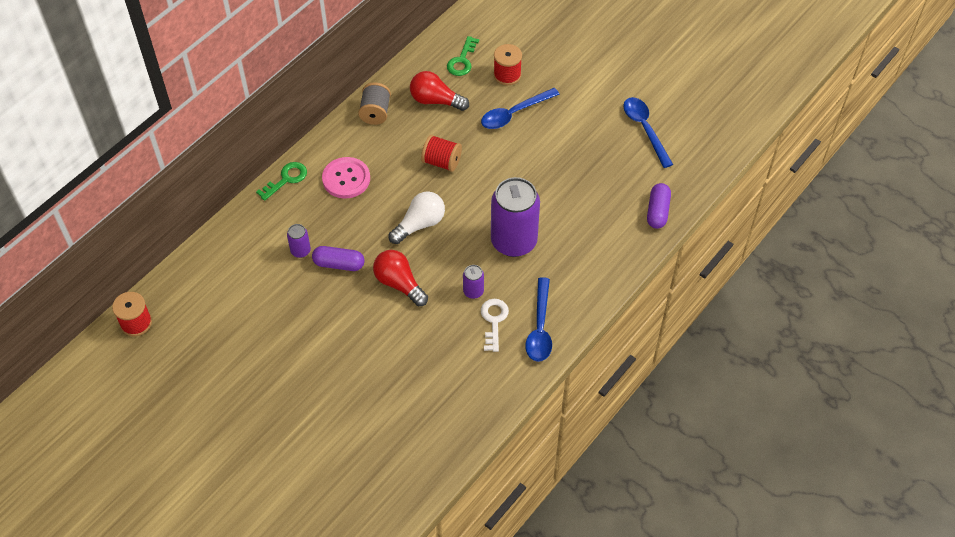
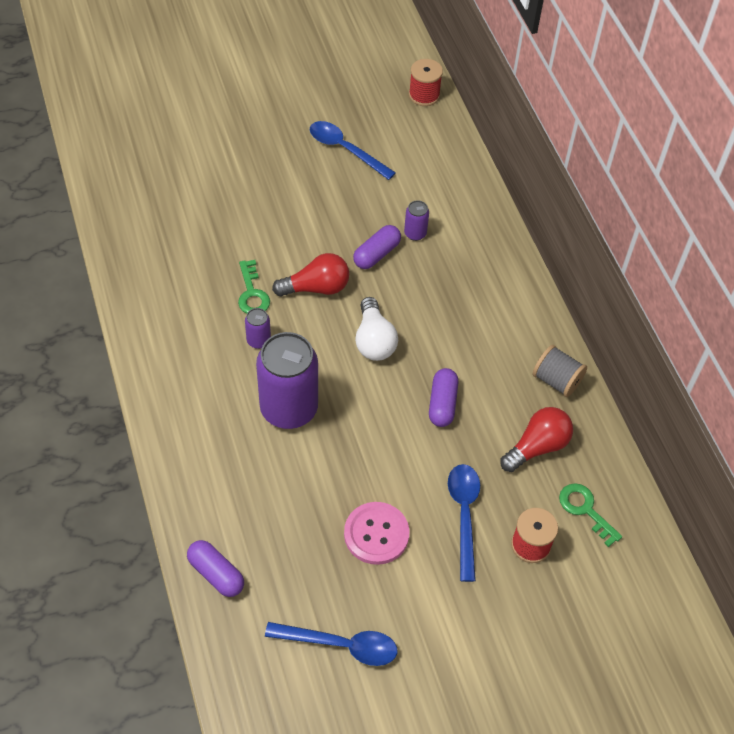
camera: 120 degrees right, 0 degrees up
(286, 179) = (514, 262): green key -> green key (252, 293)
(346, 179) = (479, 310): pink button -> pink button (376, 534)
(442, 162) = (442, 404): red spool -> purple capsule
(494, 321) = (212, 338): white key -> none
(540, 328) = (172, 370): blue spoon -> blue spoon (345, 150)

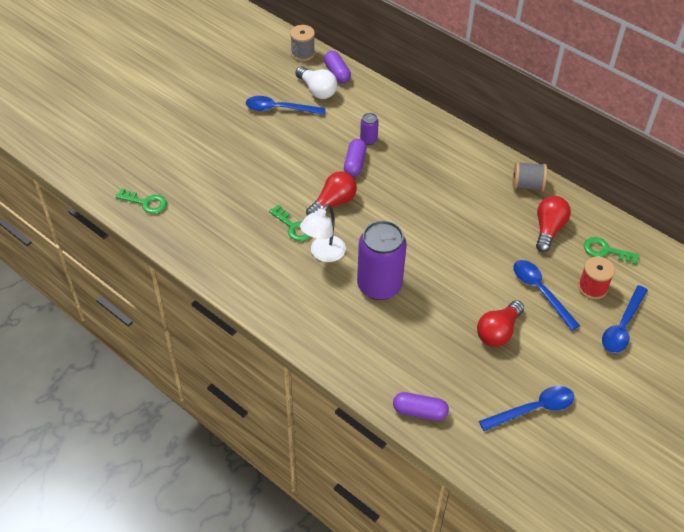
camera: 30 degrees left, 5 degrees down
(124, 189) = (146, 203): none -> green key
(258, 340) = (323, 254): purple can -> white lamp
(374, 340) = (398, 217): white light bulb -> white light bulb (317, 90)
(376, 534) = (498, 331): pink button -> red light bulb
(424, 95) = (302, 53): red spool -> grey spool
(442, 404) = (472, 233): purple capsule -> purple capsule (337, 73)
(527, 611) = (622, 326): none -> blue spoon

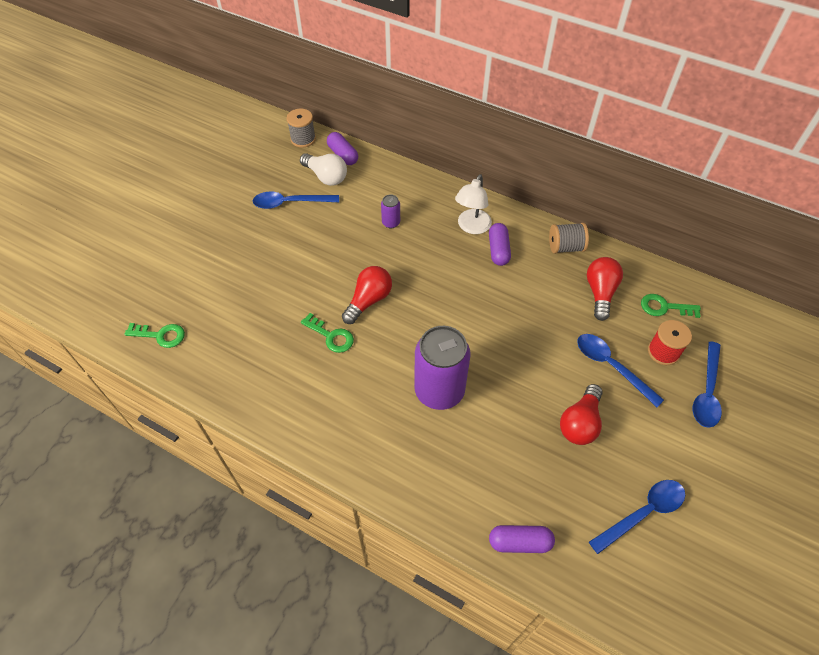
camera: 10 degrees left, 5 degrees up
(323, 254) = (370, 363): white lamp -> white lamp (471, 227)
(354, 164) = (382, 252): purple capsule -> purple capsule (498, 250)

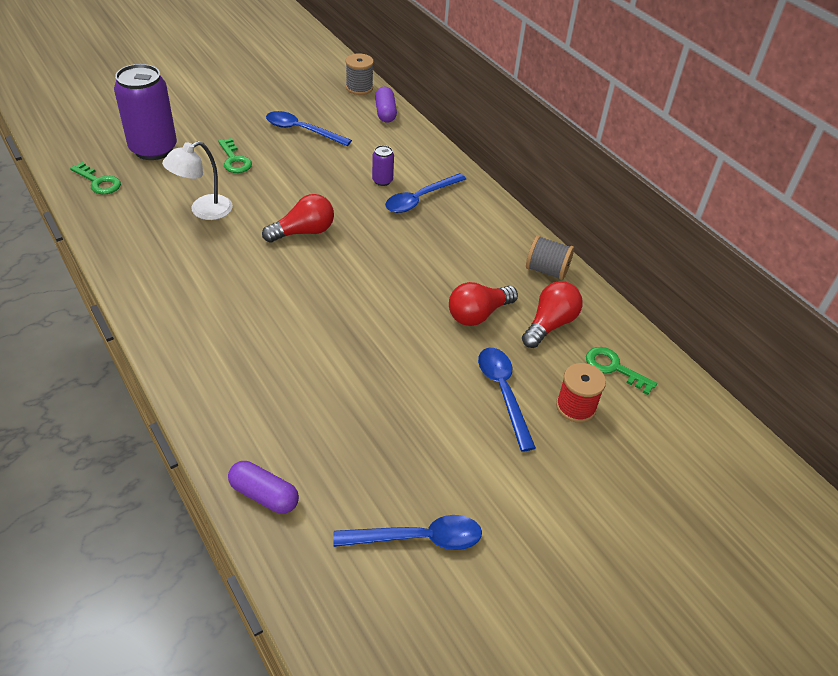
camera: 25 degrees right, 10 degrees down
(326, 177) = (353, 123): white light bulb -> none
(331, 336) = (243, 244): green key -> green key (234, 160)
(439, 391) = (303, 332): purple can -> purple can (153, 149)
(471, 227) = (460, 215): white lamp -> white lamp (203, 211)
(498, 250) = (471, 244): purple capsule -> none
(580, 423) = (423, 425): red light bulb -> red light bulb (478, 314)
(707, 392) = (595, 466): blue spoon -> blue spoon (420, 199)

